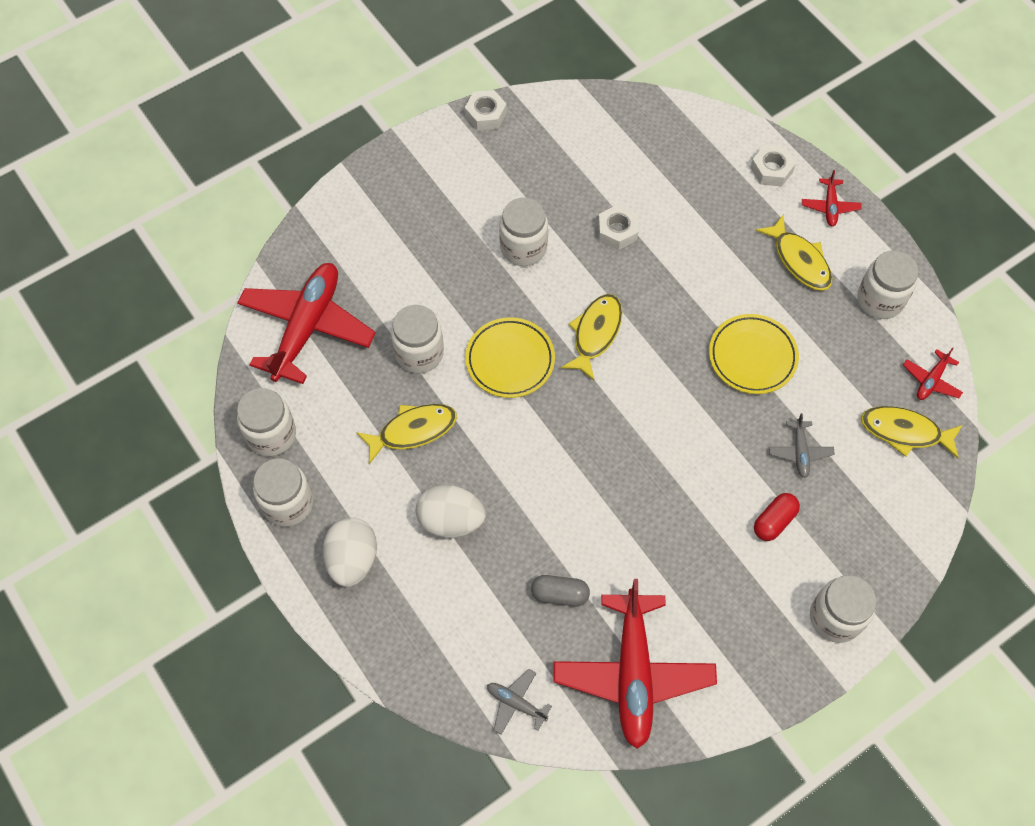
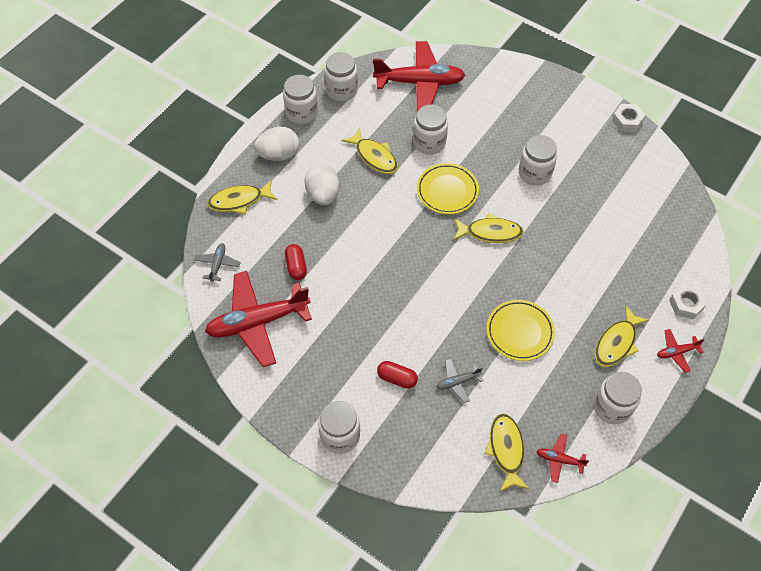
camera: 70 degrees right, 5 degrees down
(414, 641) = (239, 201): none -> yellow fish
(560, 594) = (296, 266): grey capsule -> red capsule
(617, 231) = (577, 222): white nut -> none

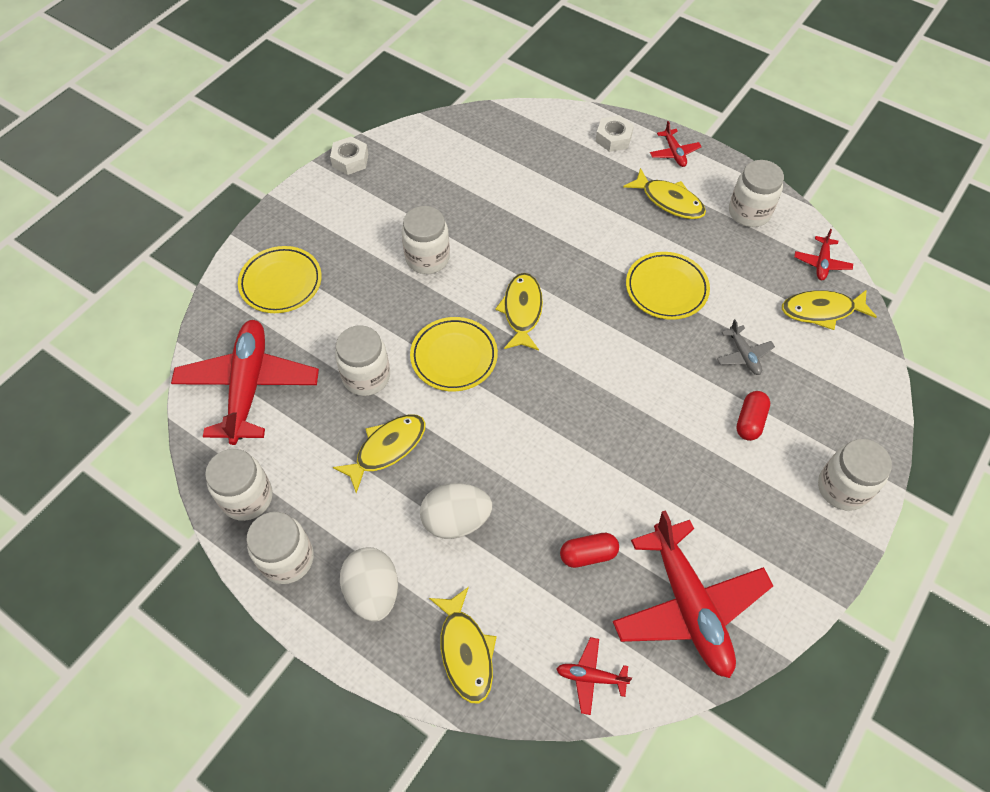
camera: 90 degrees left, 0 degrees up
(218, 264) = (591, 677): grey plane -> red plane
(504, 91) = (281, 283): none -> yellow plate

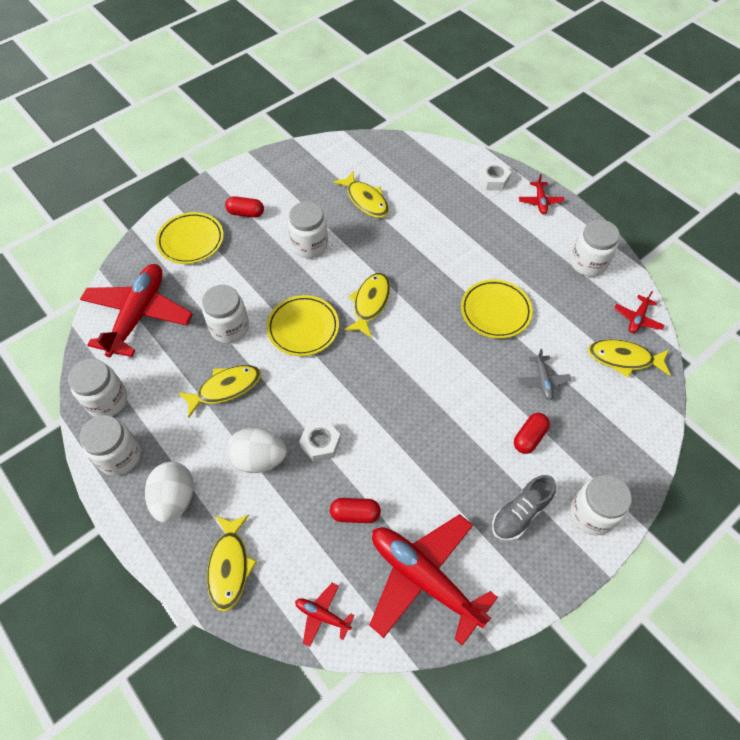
camera: 15 degrees right, 0 degrees up
(336, 235) = (246, 213): none -> red capsule
(350, 160) = (276, 157): white nut -> white nut (320, 443)
(669, 201) = (522, 240): yellow fish -> yellow fish (365, 200)
(688, 605) = (424, 578): red plane -> red plane turned 135 degrees clockwise
(768, 507) = (520, 513): none -> grey shoe

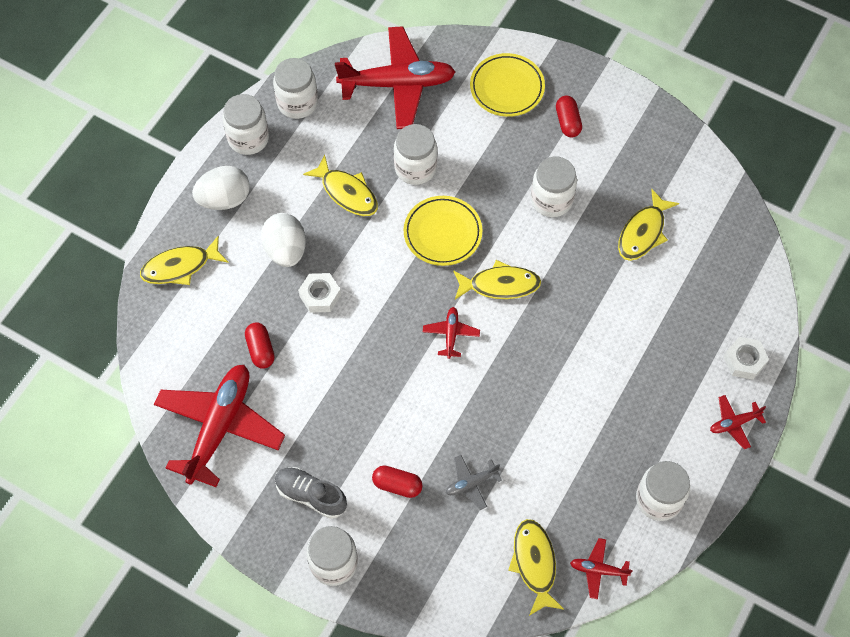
camera: 70 degrees right, 5 degrees up
(322, 615) = (162, 354): red plane -> red plane (451, 334)
(495, 311) = (543, 413): yellow plate -> none

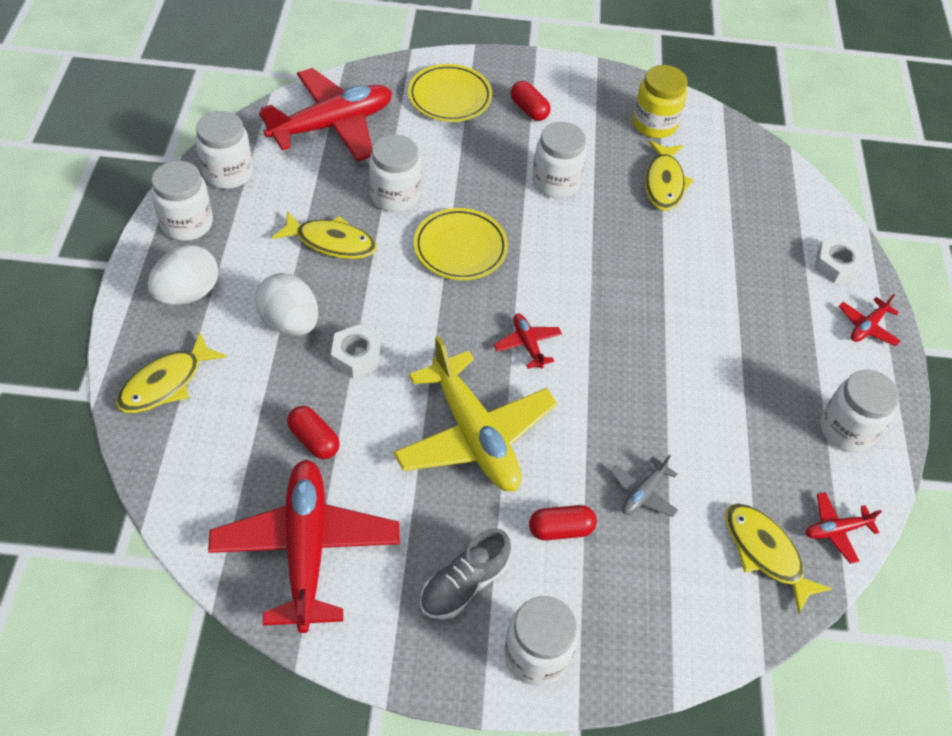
camera: 30 degrees left, 10 degrees down
(311, 495) = (464, 584): grey shoe -> grey shoe turned 45 degrees counterclockwise
(373, 390) = (474, 435): none -> yellow plane
(500, 285) = (551, 278): yellow fish -> none
(669, 172) = (654, 124): none -> yellow jar

